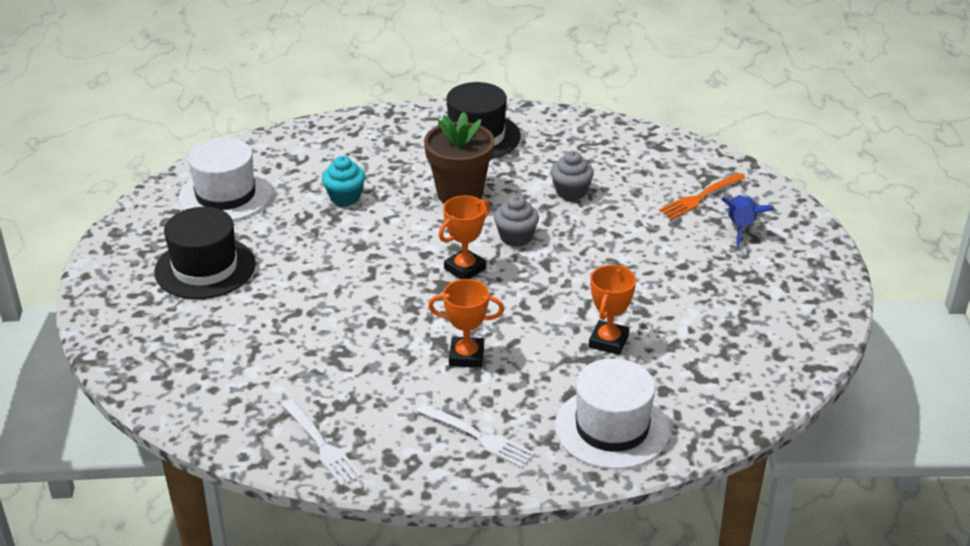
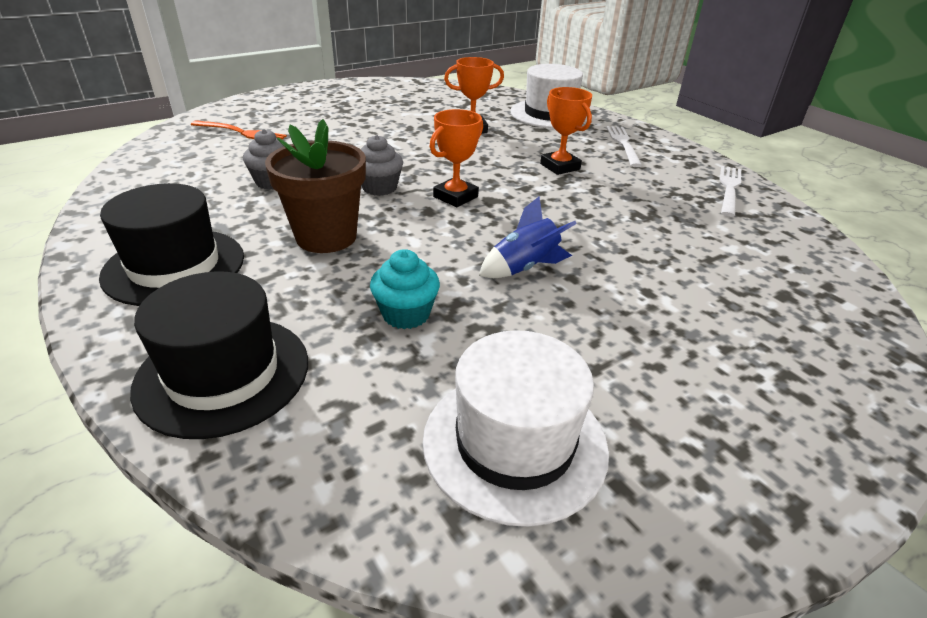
camera: 125 degrees left, 0 degrees up
(205, 268) = (674, 360): black hat -> black hat (223, 374)
(465, 269) = (455, 197): orange trophy -> orange trophy turned 60 degrees counterclockwise
(741, 227) = (277, 115): blue rocket -> blue rocket (524, 268)

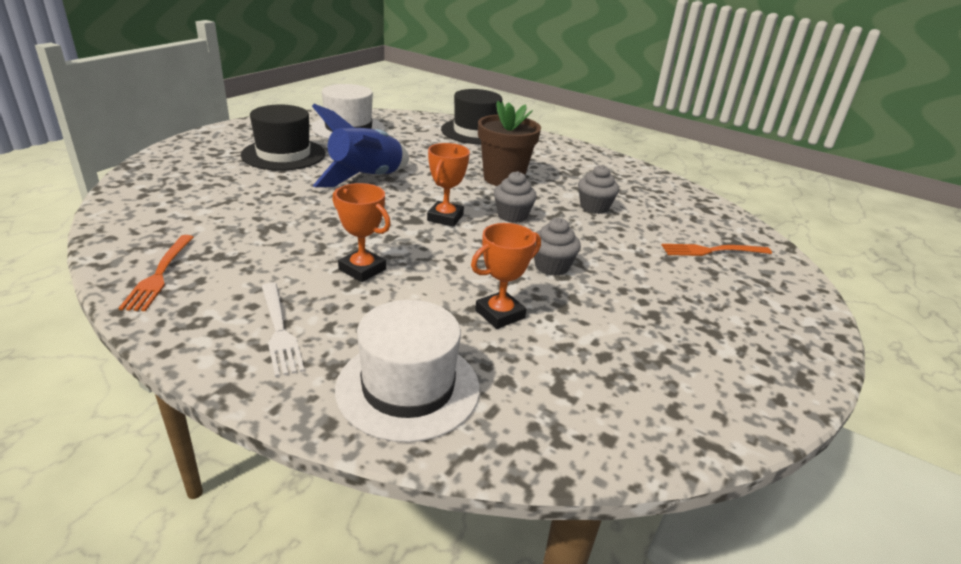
camera: 155 degrees right, 5 degrees down
(174, 266) = (558, 157): black hat -> black hat (283, 154)
(399, 145) = (552, 266): none -> grey cupcake
(406, 314) = (420, 153): turquoise cupcake -> none
(524, 268) = (366, 179): blue rocket -> blue rocket, size x1.69
(729, 188) = (159, 275): white fork -> orange fork

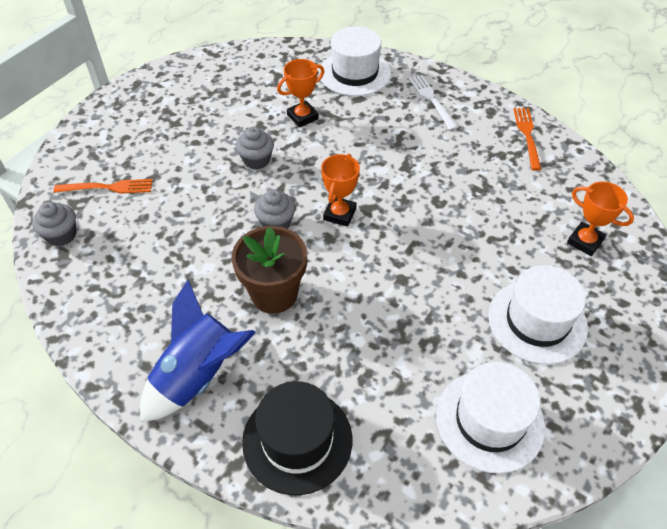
camera: 175 degrees left, 20 degrees up
(283, 154) = (537, 321): black hat -> white hat
(362, 269) = (397, 148): orange trophy -> orange trophy (585, 241)
(366, 179) = (427, 275): blue rocket -> blue rocket (199, 375)
(594, 207) = (187, 245): grey cupcake -> grey cupcake (61, 235)

